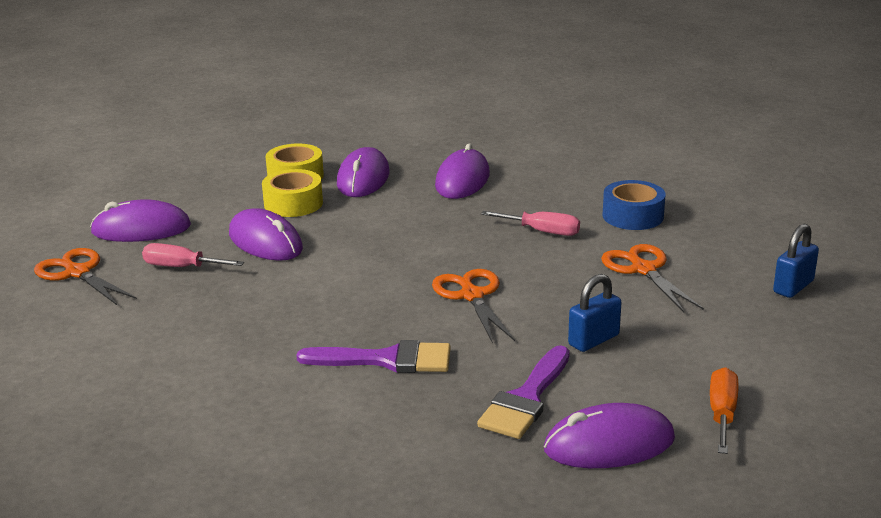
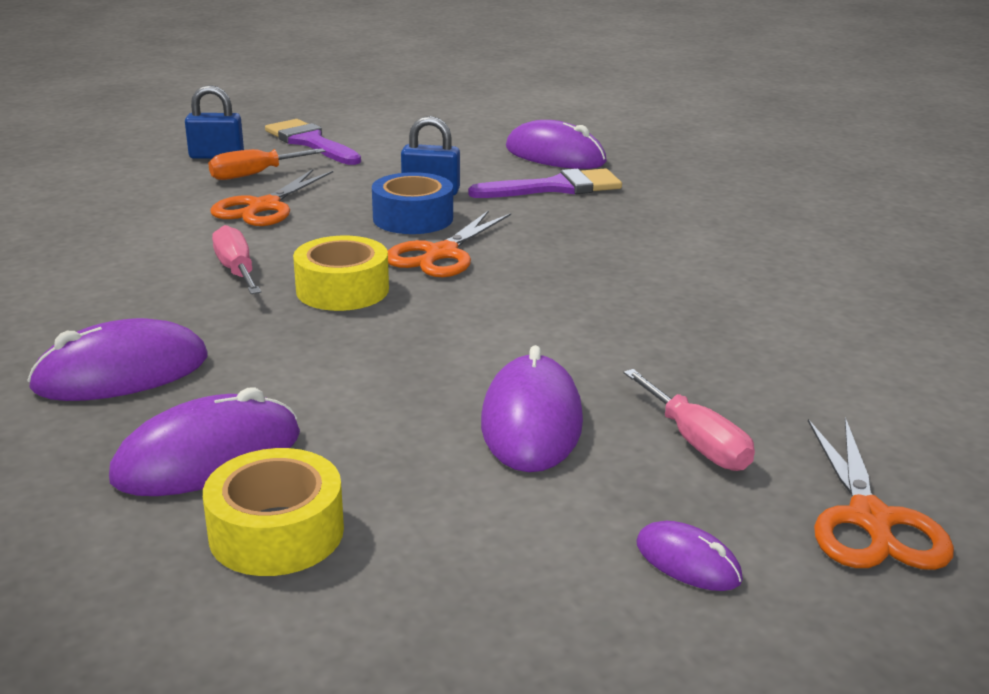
camera: 135 degrees left, 0 degrees up
(141, 229) = (688, 561): purple mouse -> purple mouse, size x0.53
(293, 204) = (387, 469): yellow tape -> yellow tape (342, 290)
(387, 360) = (612, 246): purple brush -> purple brush (310, 142)
(633, 216) = (128, 242): blue tape -> blue tape (413, 218)
(722, 414) = (457, 139): orange screwdriver -> orange screwdriver (254, 174)

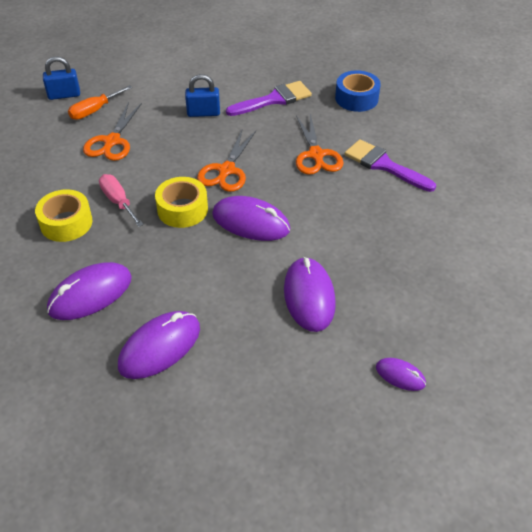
camera: 10 degrees left, 20 degrees up
(276, 532) = (211, 390): yellow tape -> yellow tape (66, 223)
(310, 142) = (116, 73): purple brush -> purple brush (384, 165)
(413, 218) = (201, 140): blue tape -> blue tape (356, 98)
(555, 155) = (265, 67): purple mouse -> purple mouse (251, 222)
(696, 442) = (390, 298): pink screwdriver -> none
(870, 519) = (475, 335): orange scissors -> orange scissors (316, 155)

